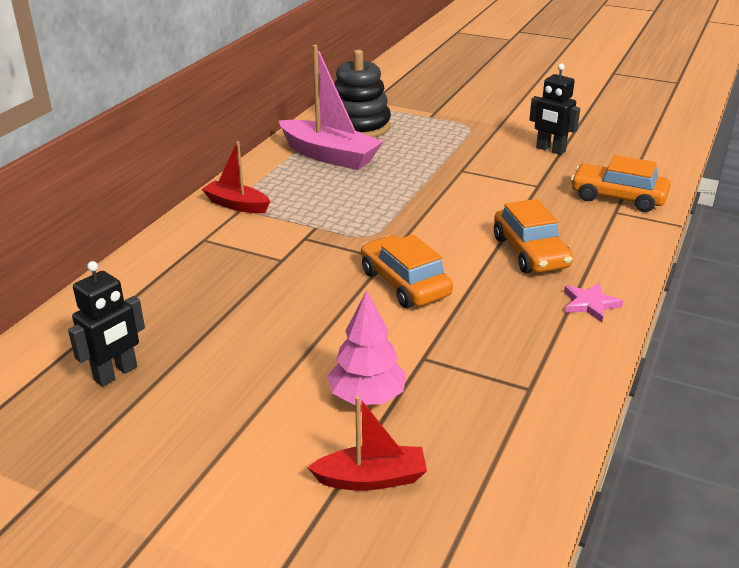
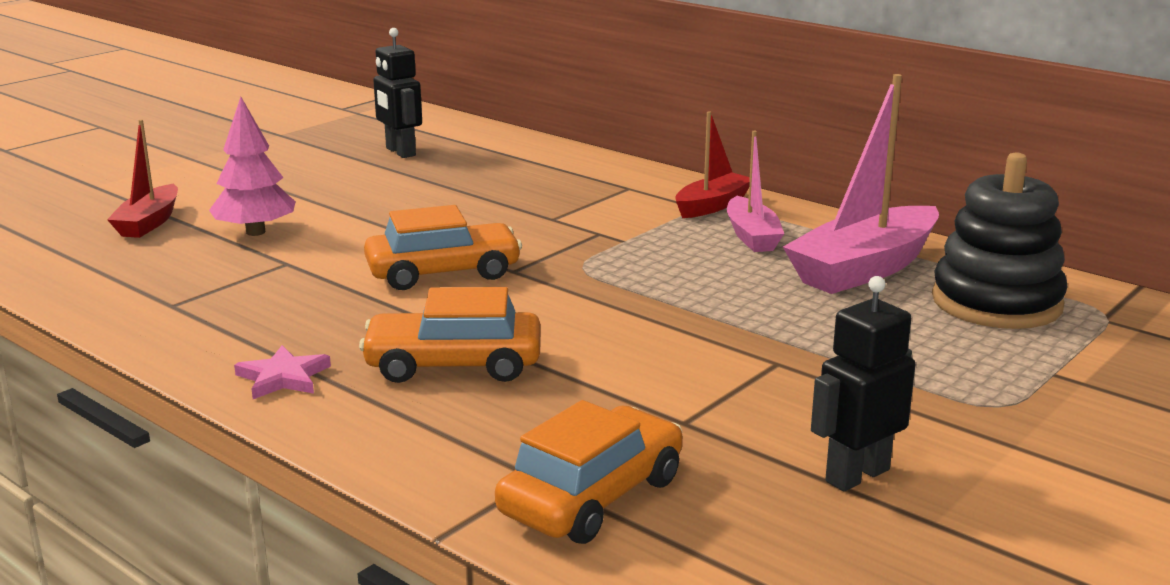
camera: 105 degrees right, 10 degrees down
(291, 188) = (752, 236): none -> pink boat

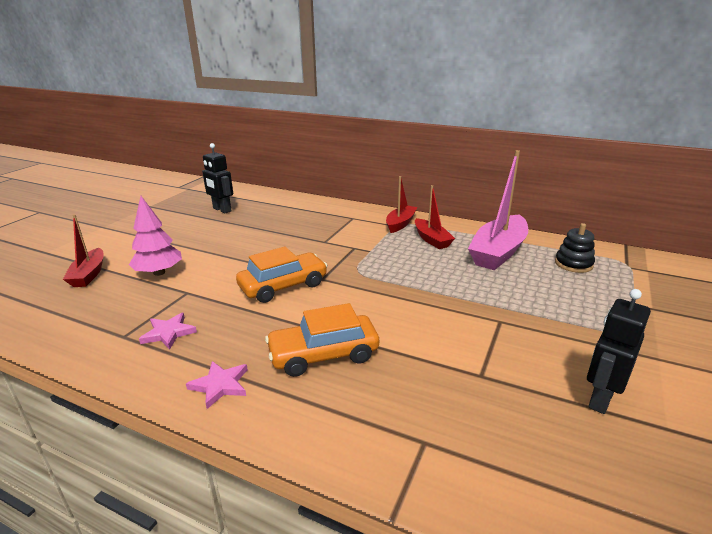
camera: 15 degrees left, 5 degrees up
(237, 309) = (168, 333): none -> pink star
(592, 496) = (467, 452): orange car -> none
(752, 236) = (431, 239): pink boat -> red boat
(996, 302) = (573, 264): black stacking toy -> black stacking toy, size x0.56

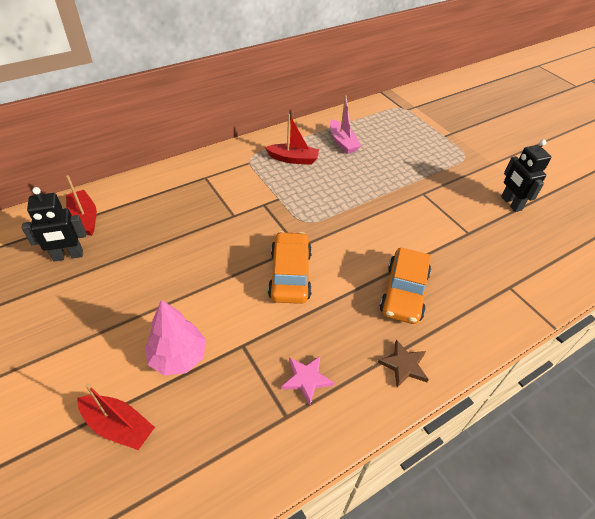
camera: 60 degrees left, 20 degrees up
(220, 385) = (404, 365): pink star -> brown star
(400, 224) = (248, 158): red boat -> red boat (84, 218)
(498, 252) = (342, 142): pink boat -> pink boat, size x0.58
(573, 264) = (385, 125): black stacking toy -> none

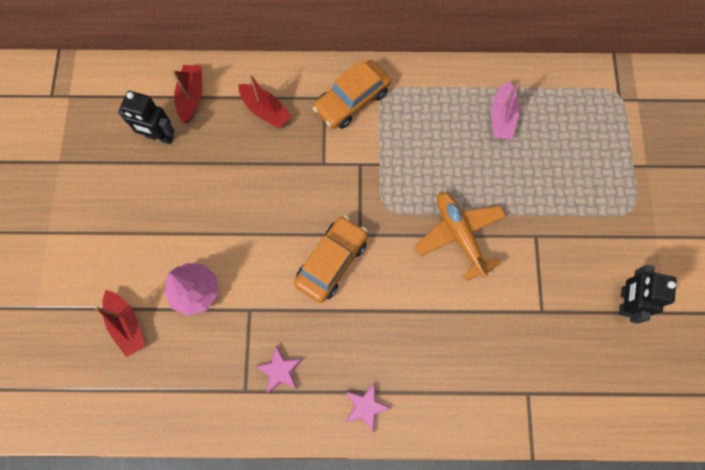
camera: 35 degrees right, 25 degrees up
(293, 159) = (430, 116): red boat -> red boat (265, 110)
(372, 215) = (459, 235): none -> orange plane
(404, 292) = (420, 340): orange car -> orange car (352, 100)
(404, 365) = (366, 407): brown star -> pink star

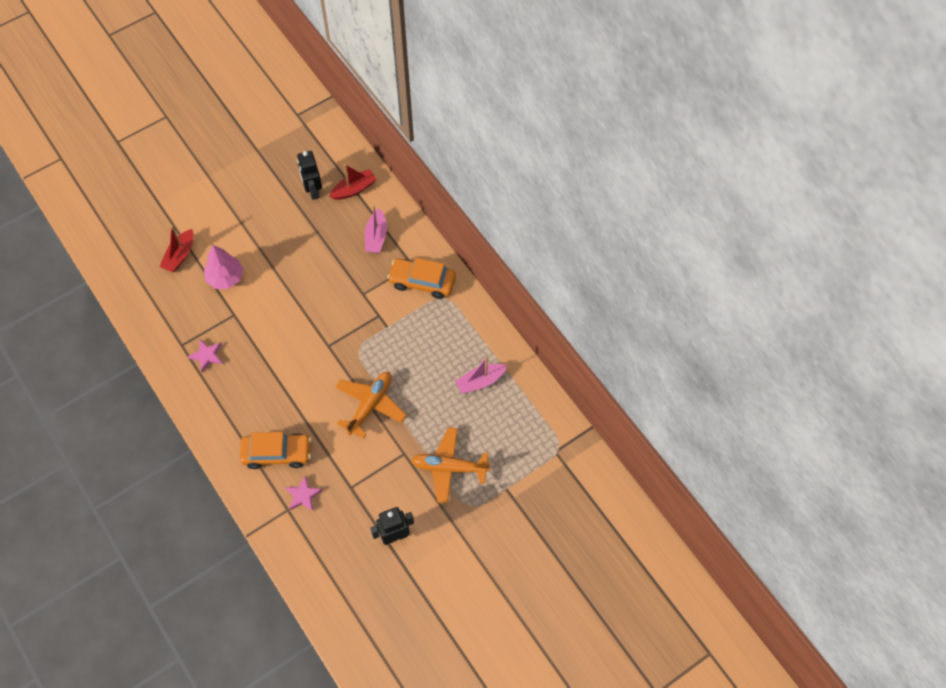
camera: 55 degrees right, 10 degrees down
(265, 110) = (376, 237): red boat -> pink boat
(331, 262) = (297, 341): orange car -> orange car (277, 453)
(366, 407) = (215, 418): pink star -> pink star (303, 495)
(579, 203) = (449, 467): none -> orange plane

